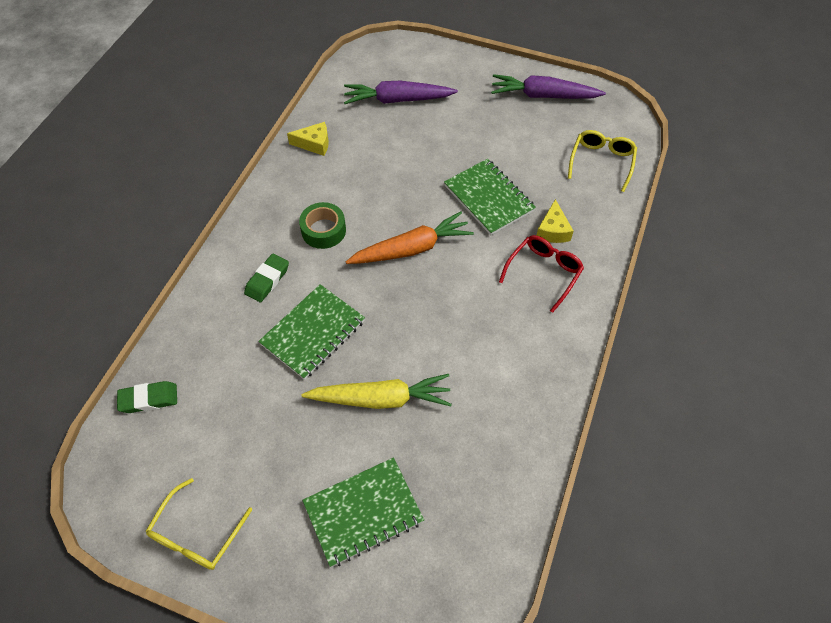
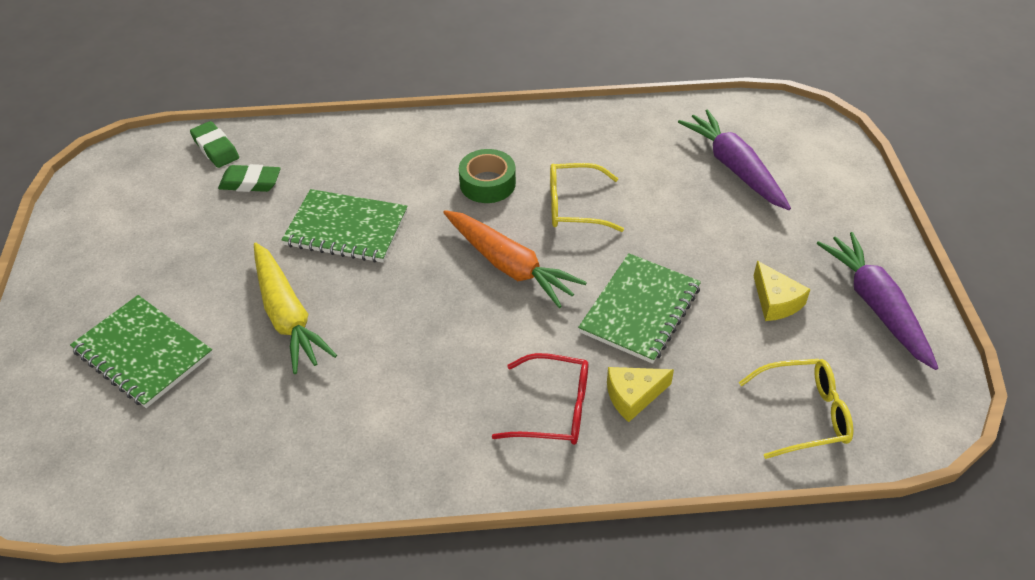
camera: 65 degrees right, 10 degrees down
(196, 534) = (85, 239): yellow glasses -> yellow glasses (574, 206)
(267, 280) = (394, 168): green eraser -> green eraser (250, 182)
(314, 144) = (606, 128): yellow cheese -> yellow cheese (775, 301)

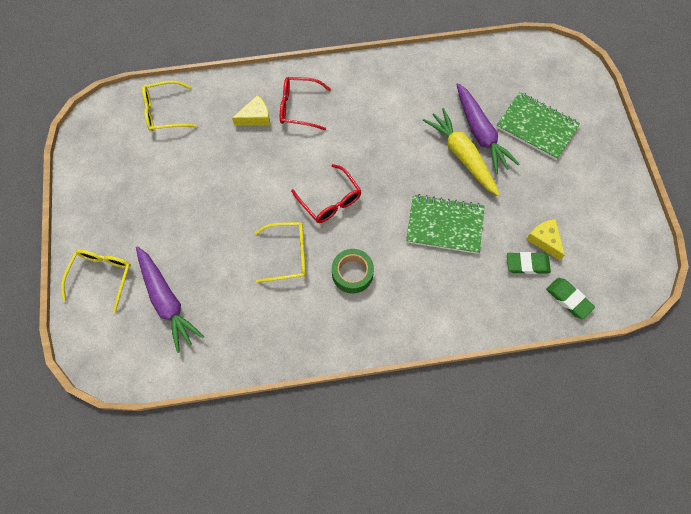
camera: 175 degrees right, 20 degrees up
(510, 266) = (330, 200): orange carrot -> red glasses
(640, 310) = (247, 172): green notebook -> none
(775, 301) = (163, 183): yellow cheese -> yellow cheese (544, 240)
(831, 195) = (101, 276): none -> yellow glasses
(876, 305) = (102, 183): purple carrot -> purple carrot (480, 133)

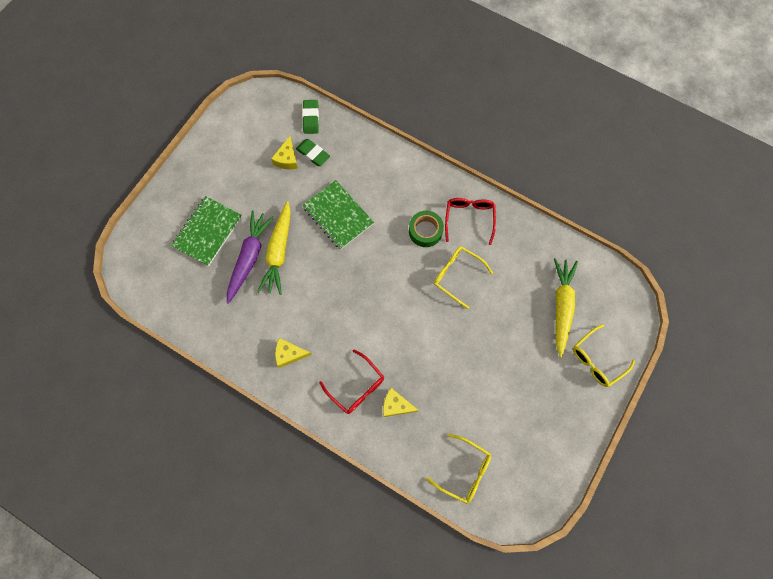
camera: 140 degrees left, 5 degrees up
(167, 301) = (561, 306): purple carrot -> yellow carrot
(330, 200) = (397, 292): red glasses -> red glasses (469, 219)
(373, 91) = (289, 354): none -> yellow cheese
(536, 127) = (207, 231): green notebook -> green notebook turned 45 degrees clockwise

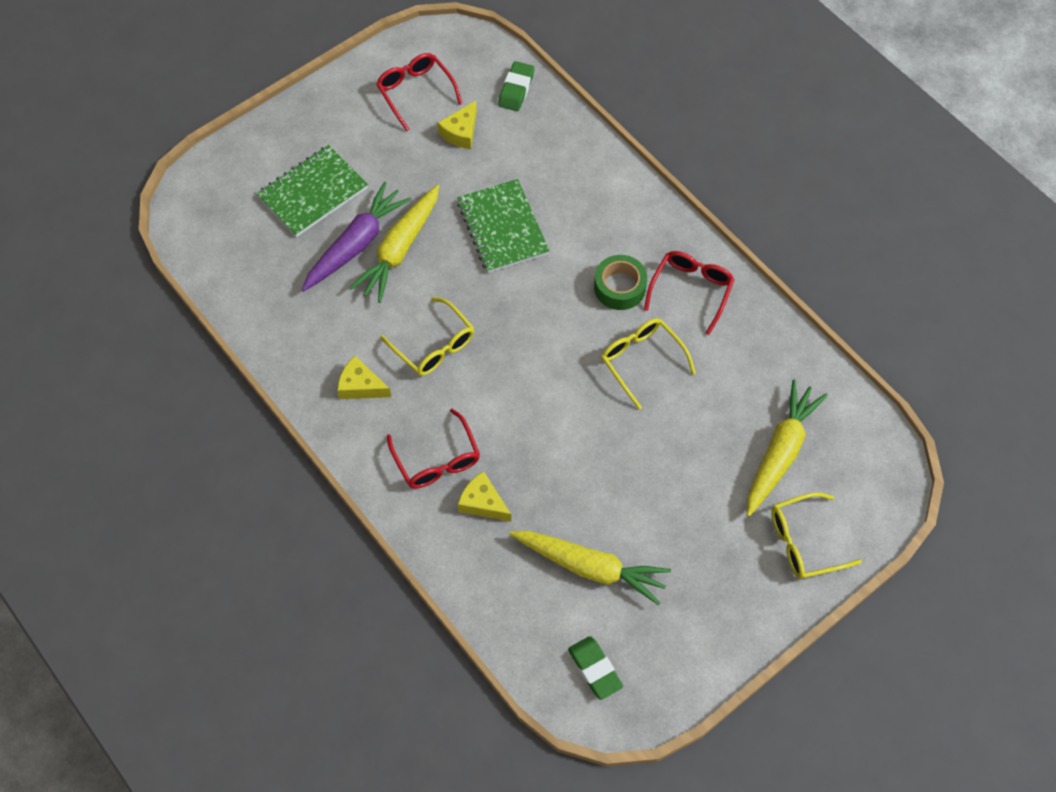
camera: 20 degrees right, 10 degrees down
(247, 141) = (415, 92): none -> red glasses
(313, 154) = (500, 137): green eraser -> green eraser (595, 669)
(464, 471) = (545, 623): yellow glasses -> yellow glasses (434, 345)
(478, 423) = (590, 567): none -> yellow carrot

